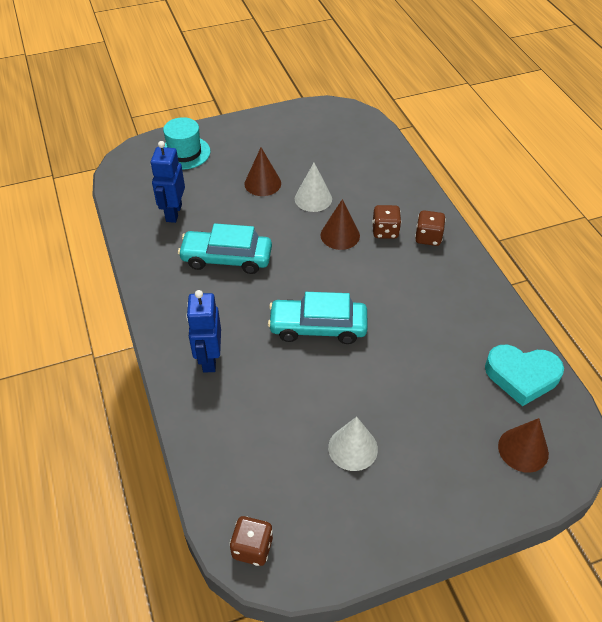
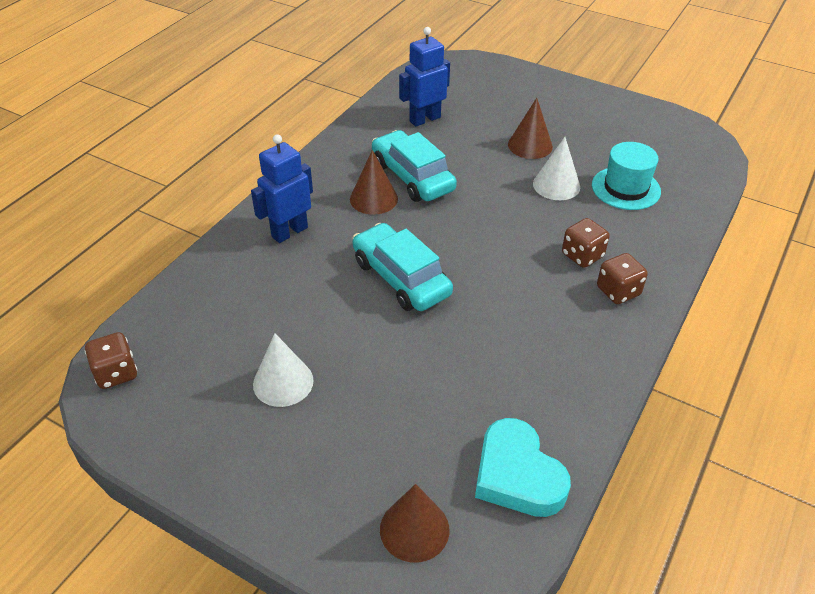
camera: 50 degrees right, 5 degrees down
(184, 153) = (501, 84): turquoise hat -> turquoise hat (625, 188)
(340, 235) = (534, 228): brown cone -> brown cone (373, 199)

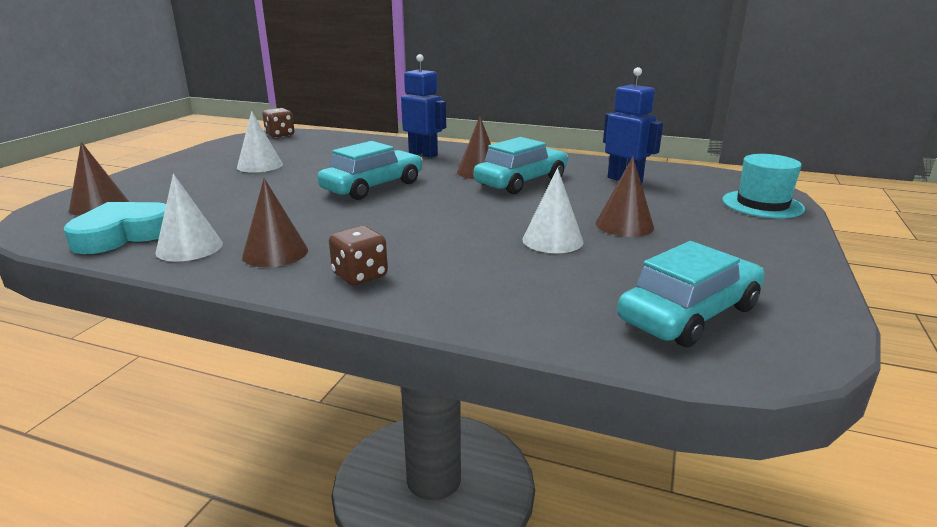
camera: 80 degrees right, 20 degrees down
(556, 409) = (189, 248): none -> white cone
(572, 345) = (275, 253): none -> brown cone
(582, 255) = (422, 256): brown dice -> none
(625, 188) = (576, 281): turquoise hat -> turquoise hat (762, 204)
(667, 156) = (689, 314): none -> turquoise car

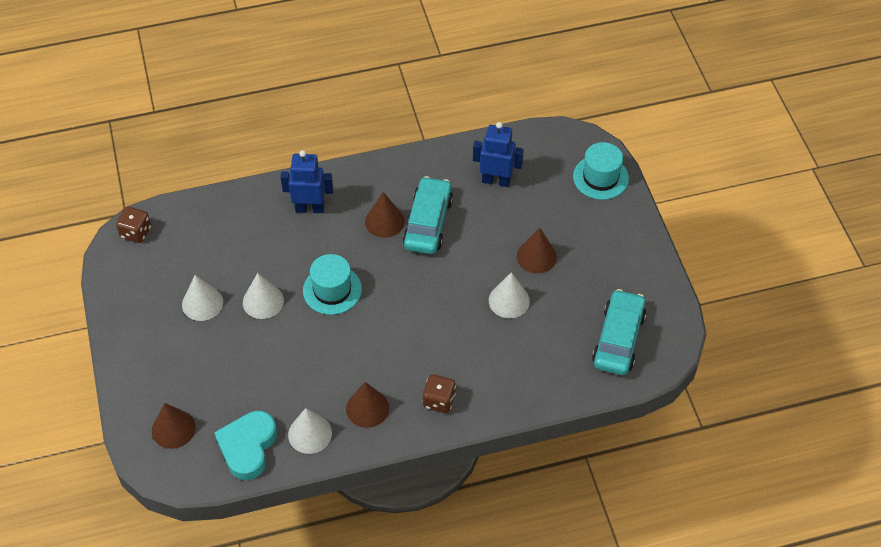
camera: 35 degrees left, 30 degrees up
(305, 176) = (263, 301): none -> white cone
(373, 186) = (332, 290): turquoise car -> turquoise hat

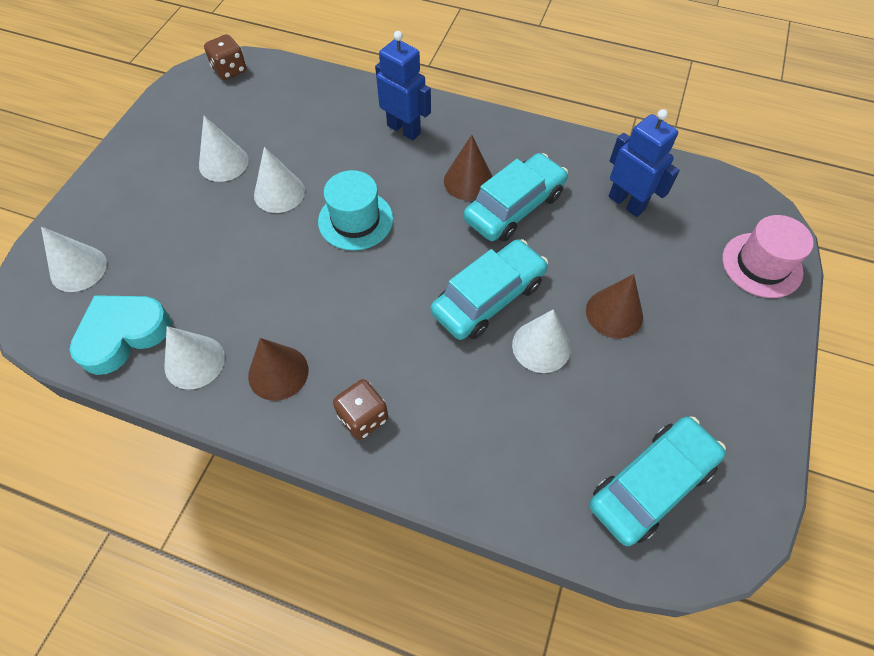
camera: 35 degrees right, 5 degrees up
(173, 429) = (78, 269): brown cone -> white cone
(457, 290) = (488, 298): none -> turquoise car
(600, 177) = (761, 265): turquoise hat -> pink hat

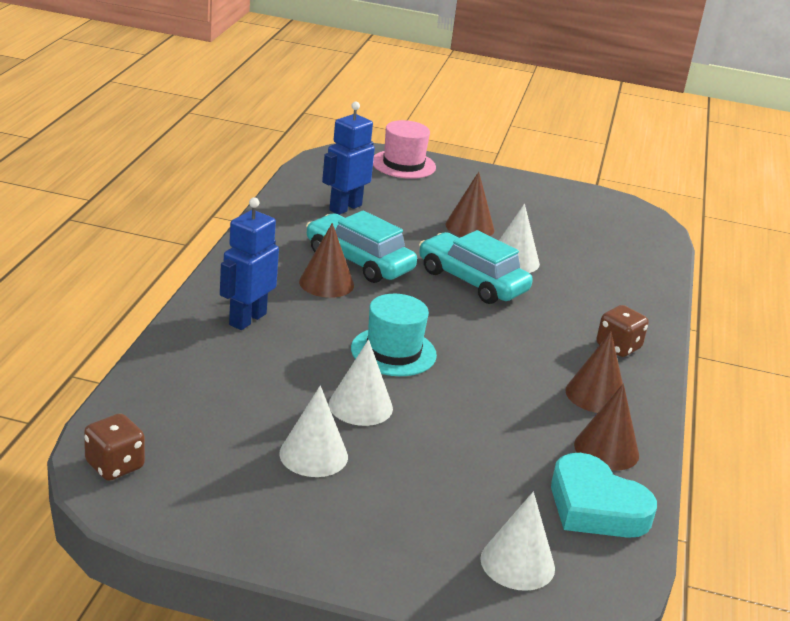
camera: 100 degrees left, 30 degrees down
(194, 362) = (606, 449): white cone -> brown cone
(651, 484) = (611, 230): turquoise car -> none

